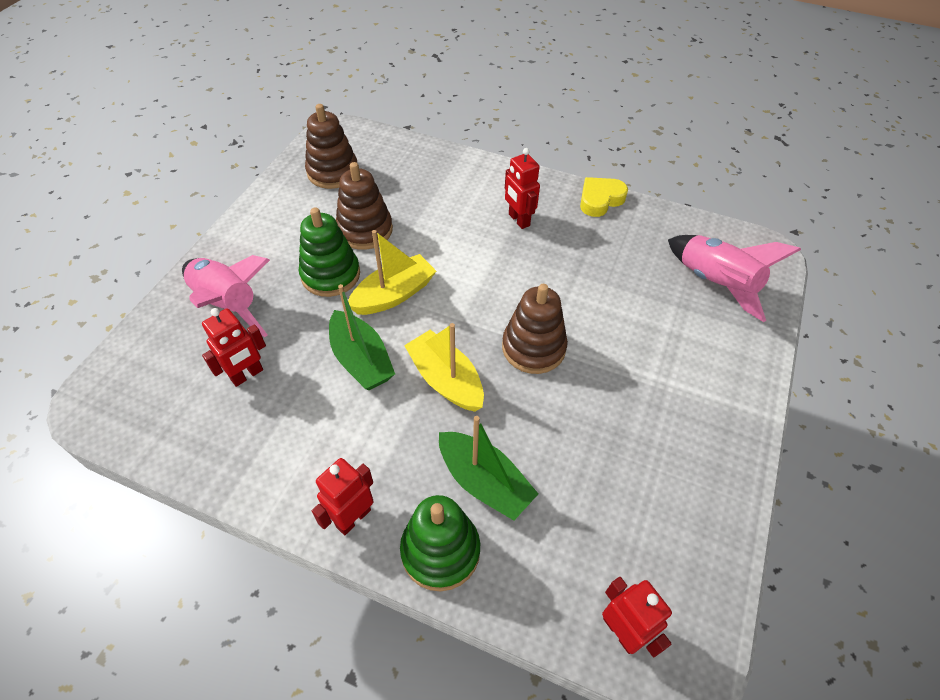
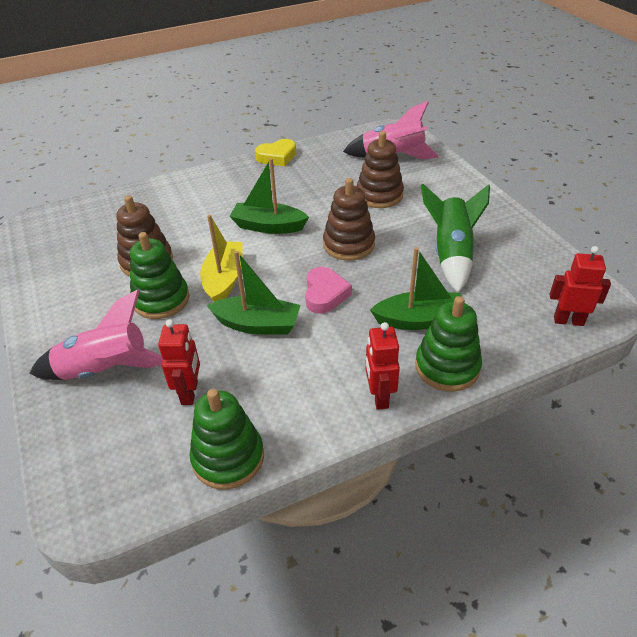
camera: 45 degrees left, 10 degrees down
(200, 453) = (228, 458): none -> green stacking toy
(333, 172) = (66, 247): brown stacking toy -> brown stacking toy (379, 195)
(446, 380) = (325, 294): yellow boat -> pink heart
(493, 270) = (268, 226): none -> green boat
(518, 220) = (244, 194): red robot -> none
(600, 200) = (277, 157): yellow heart -> yellow heart turned 120 degrees counterclockwise
(613, 444) = (451, 254): none -> green rocket

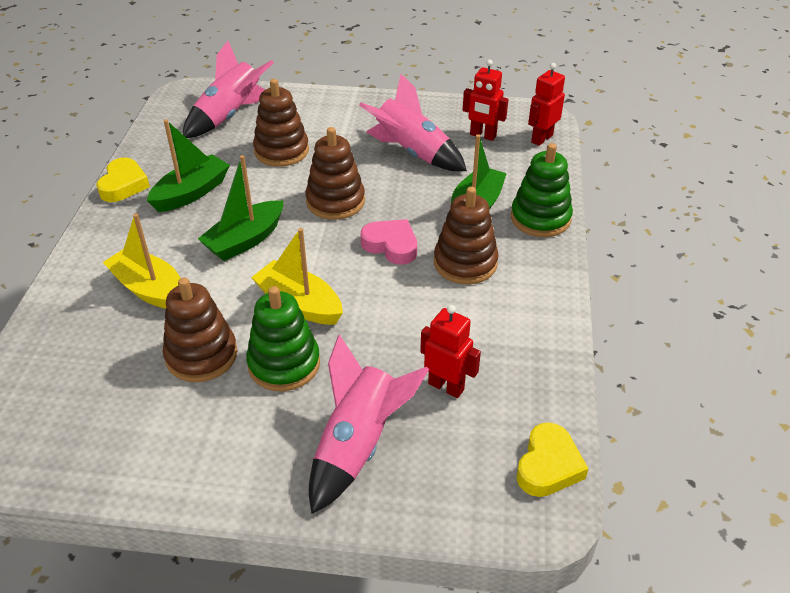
camera: 60 degrees left, 0 degrees up
(137, 494) = (548, 466): none -> yellow heart
(190, 214) = (150, 289): none -> yellow boat
(228, 458) = (546, 387): green stacking toy -> none
(257, 324) = (392, 305): green boat -> green boat (191, 193)
(341, 344) = (465, 263): none -> brown stacking toy
(379, 397) = (544, 268): red robot -> red robot (482, 135)
(451, 254) = (412, 152): green rocket -> pink rocket

